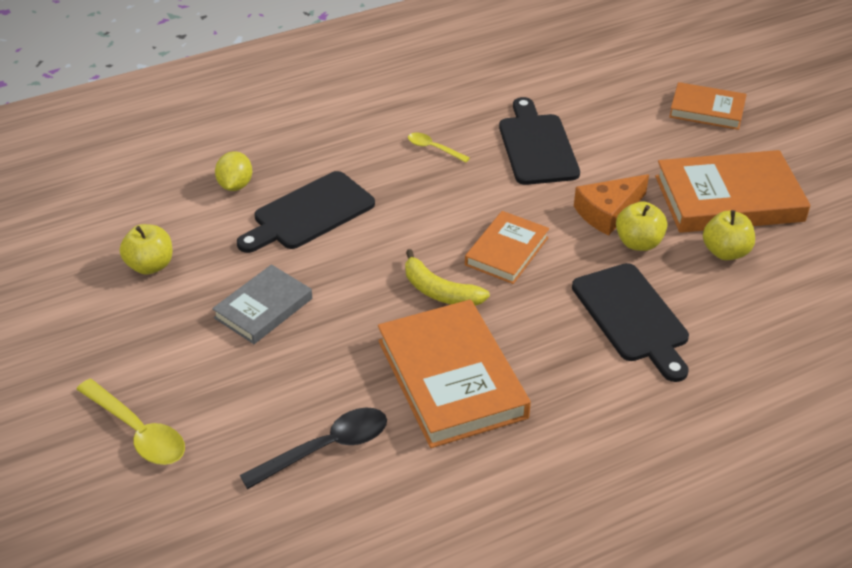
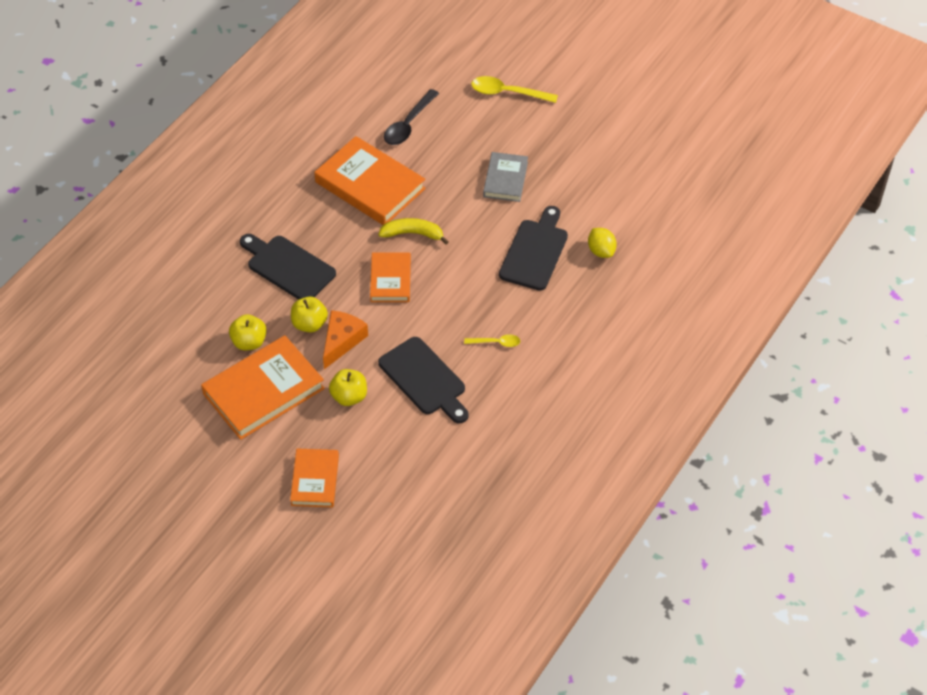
camera: 150 degrees right, 10 degrees up
(150, 265) = (595, 176): yellow apple -> yellow apple (349, 396)
(707, 110) = (315, 480): orange book -> orange book turned 75 degrees counterclockwise

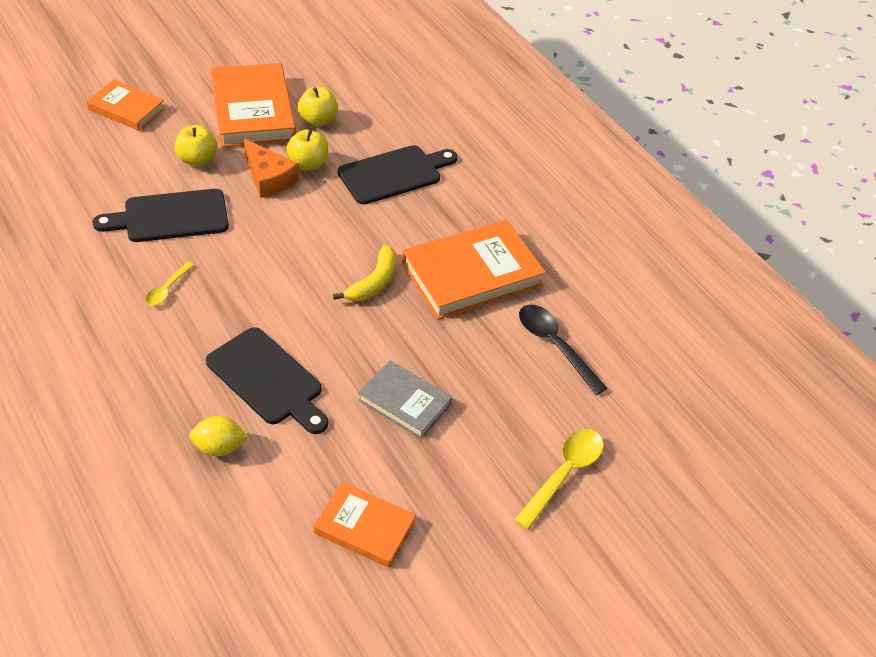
camera: 110 degrees right, 5 degrees down
(390, 280) = (320, 240): orange book -> orange book (364, 527)

